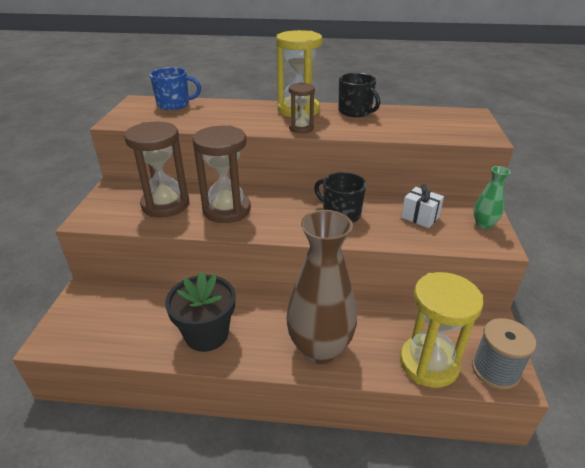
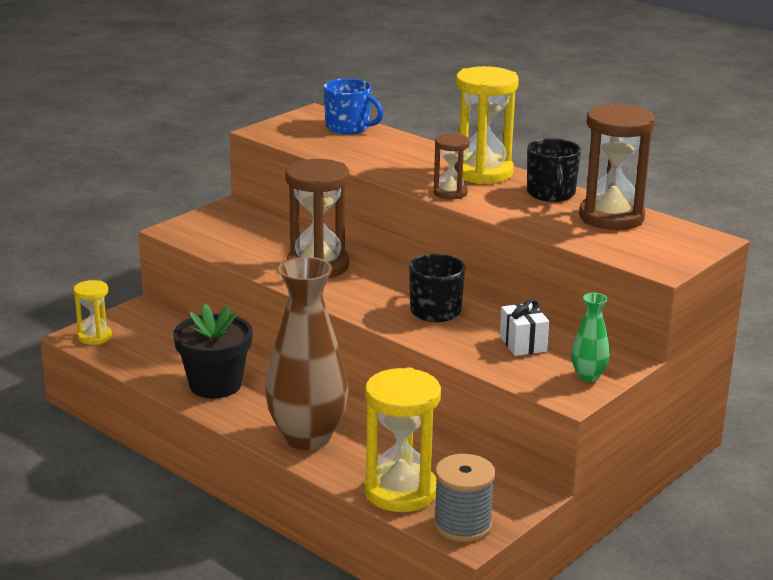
camera: 35 degrees right, 10 degrees down
(65, 335) = (95, 337): none -> yellow hourglass
(165, 204) = (262, 241): brown hourglass -> brown hourglass (611, 217)

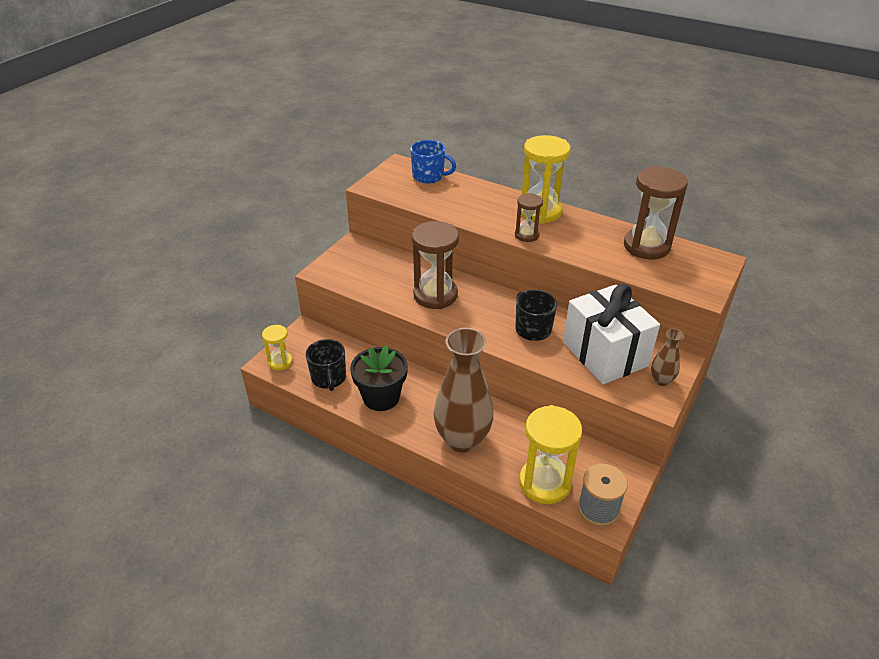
camera: 10 degrees left, 15 degrees up
(523, 344) = (605, 354): white gift -> white gift, size x2.28
(551, 194) = (595, 227): black mug -> black mug (329, 378)
(588, 376) = (661, 380): green vase -> brown vase

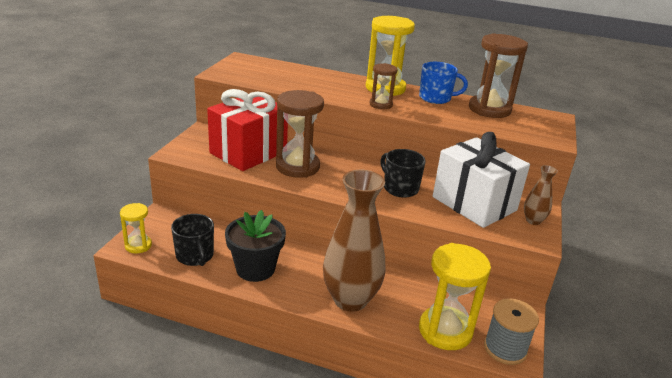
camera: 15 degrees left, 10 degrees down
(391, 274) = (248, 152): none -> red gift
(429, 176) = (273, 66): blue mug -> blue mug (436, 98)

